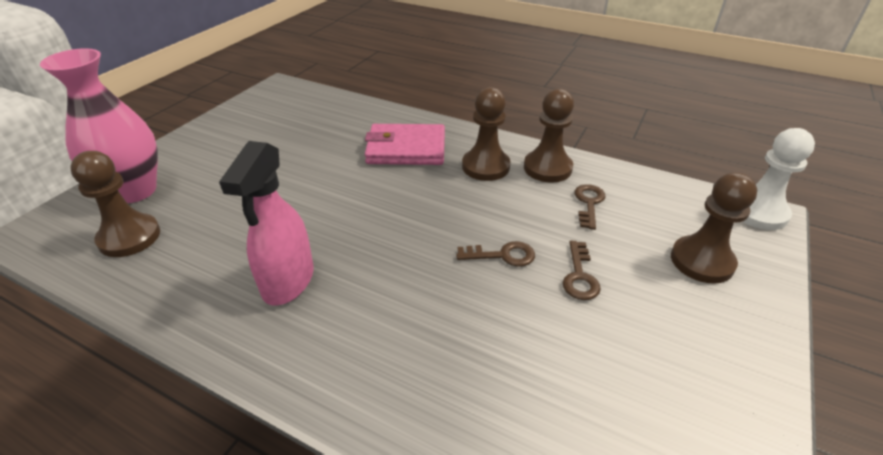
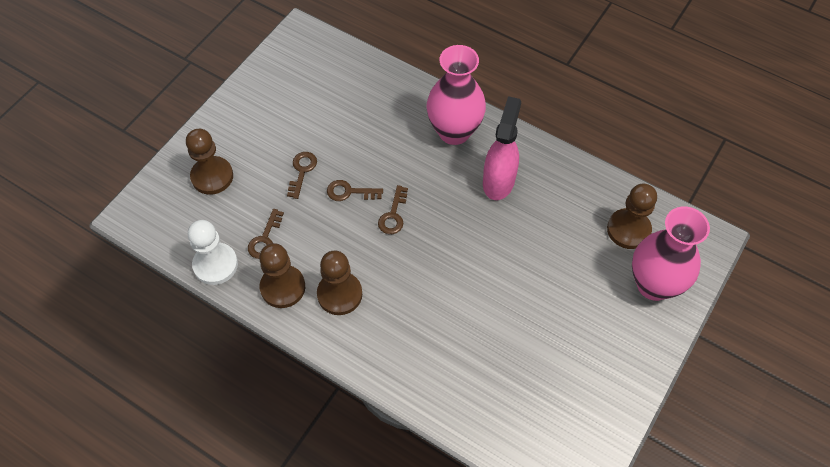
camera: 175 degrees left, 20 degrees up
(348, 352) = (454, 132): none -> pink vase
(406, 149) = (413, 329): pink wallet -> none
(438, 234) = (393, 215): none -> brown key
(758, 212) = (135, 218): white pawn -> white pawn (215, 265)

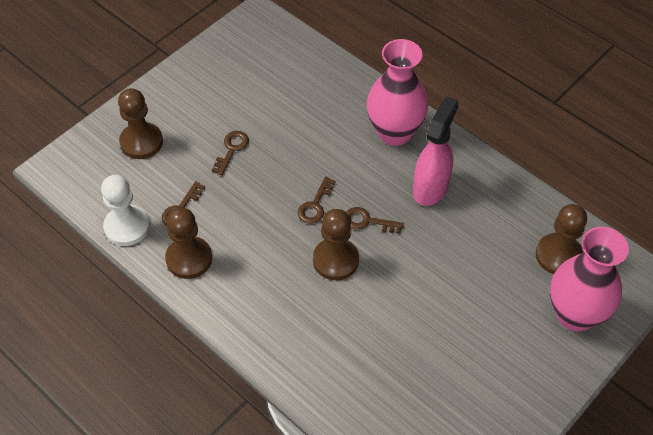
camera: 10 degrees right, 5 degrees down
(339, 294) = (245, 274): brown pawn -> brown pawn (335, 260)
(349, 192) = (275, 176): brown key -> brown key (367, 221)

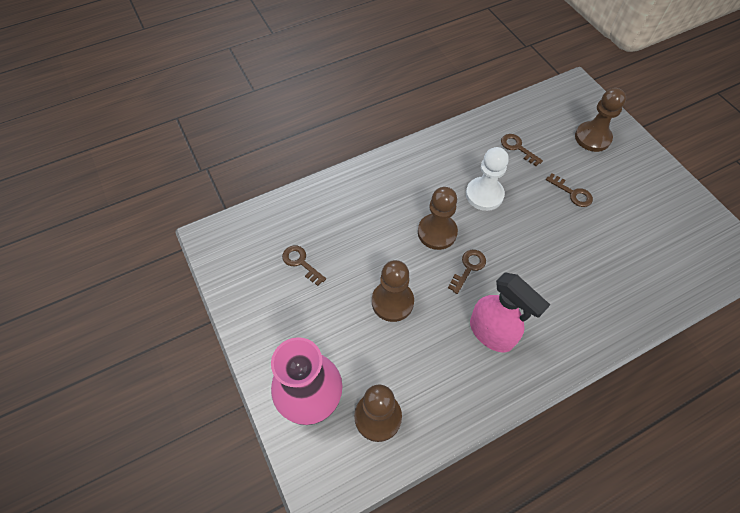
camera: 110 degrees right, 5 degrees up
(127, 227) = (510, 115): white pawn -> white pawn (484, 195)
(189, 259) = (470, 143): brown pawn -> brown pawn (392, 302)
(315, 205) = (497, 235): brown key -> brown key (301, 263)
(394, 132) = (567, 326): pink vase -> none

